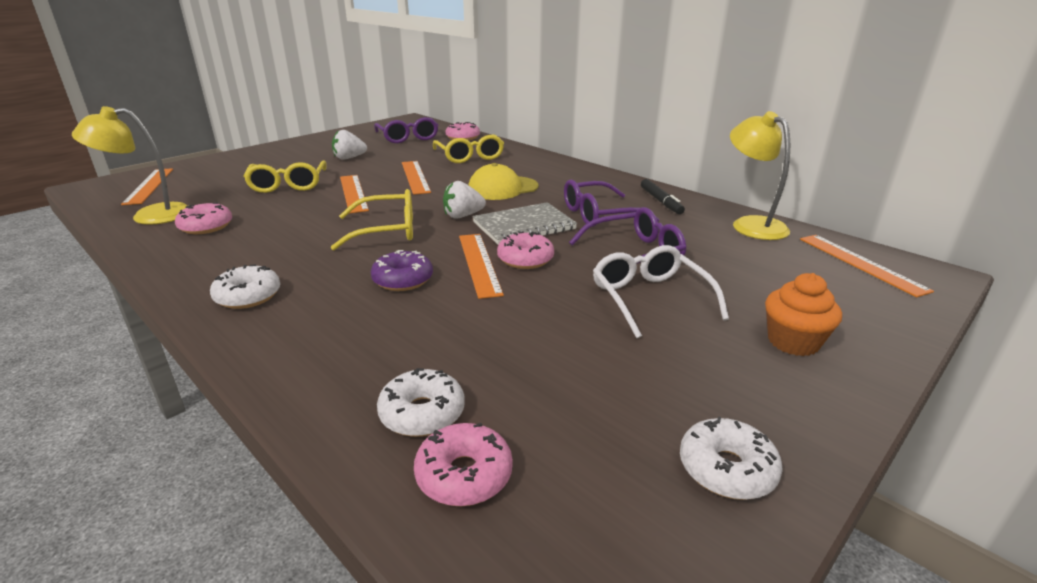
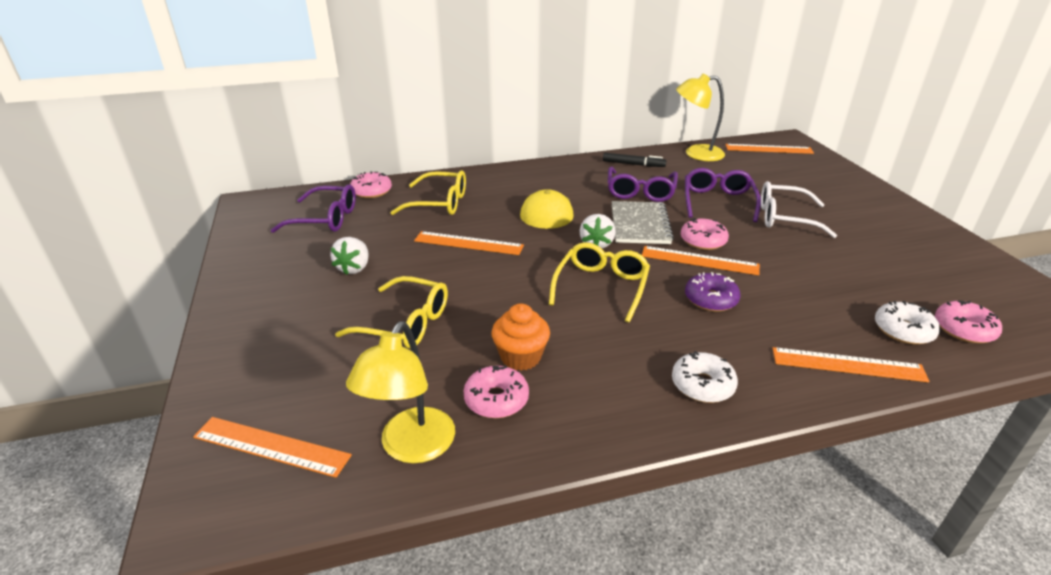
camera: 60 degrees left, 5 degrees up
(353, 193) = (481, 286): orange ruler -> orange ruler (848, 364)
(726, 469) = (959, 256): white donut -> none
(793, 342) = (849, 199): orange cupcake -> orange cupcake (520, 357)

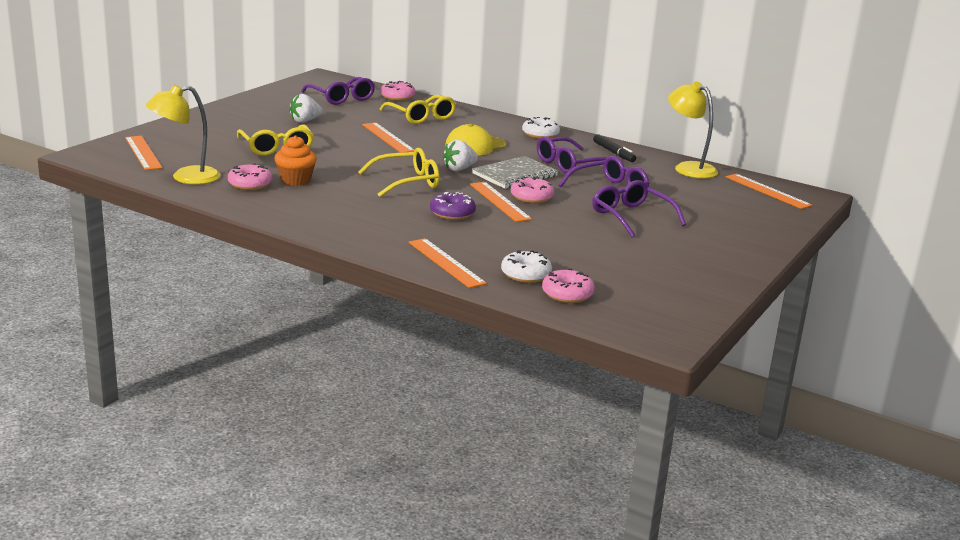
camera: 45 degrees right, 10 degrees down
(702, 385) = (349, 227): white donut -> white donut (540, 134)
(785, 218) = (631, 217): white glasses -> purple glasses

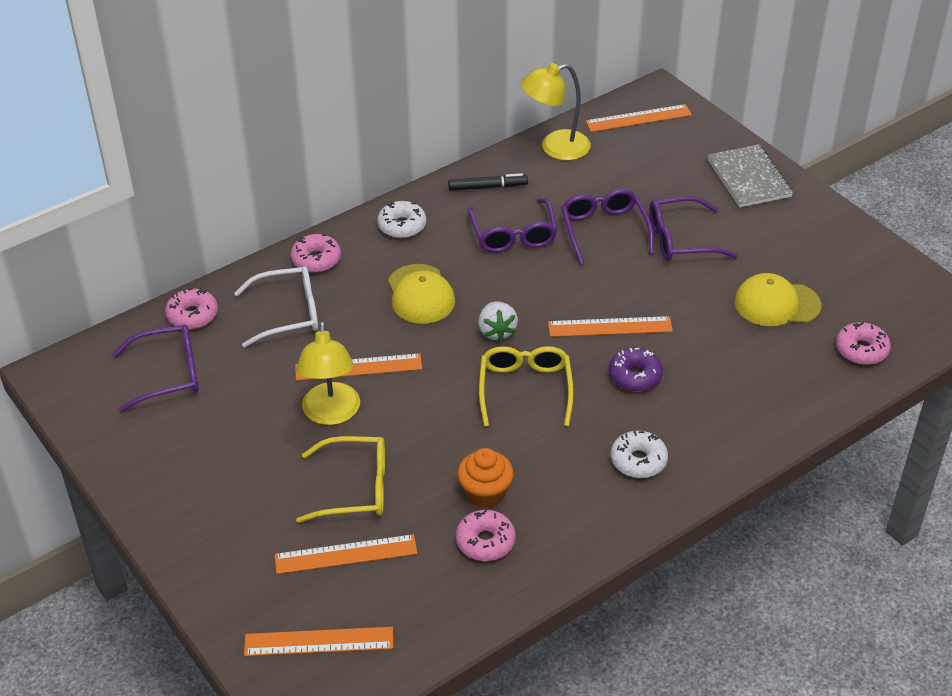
camera: 65 degrees left, 20 degrees up
(186, 177) = (438, 606): yellow lamp -> yellow lamp (331, 414)
(305, 121) = (254, 436): white strawberry -> none
(421, 117) = (288, 314): yellow glasses -> white glasses
(446, 262) = (769, 418): orange ruler -> orange ruler (346, 554)
(515, 175) = (531, 290): grey notebook -> grey notebook (749, 178)
(526, 275) = (811, 366): white donut -> white donut (638, 461)
(531, 197) = (605, 297): pink donut -> pink donut (316, 260)
(591, 257) = (776, 304): none -> yellow cap

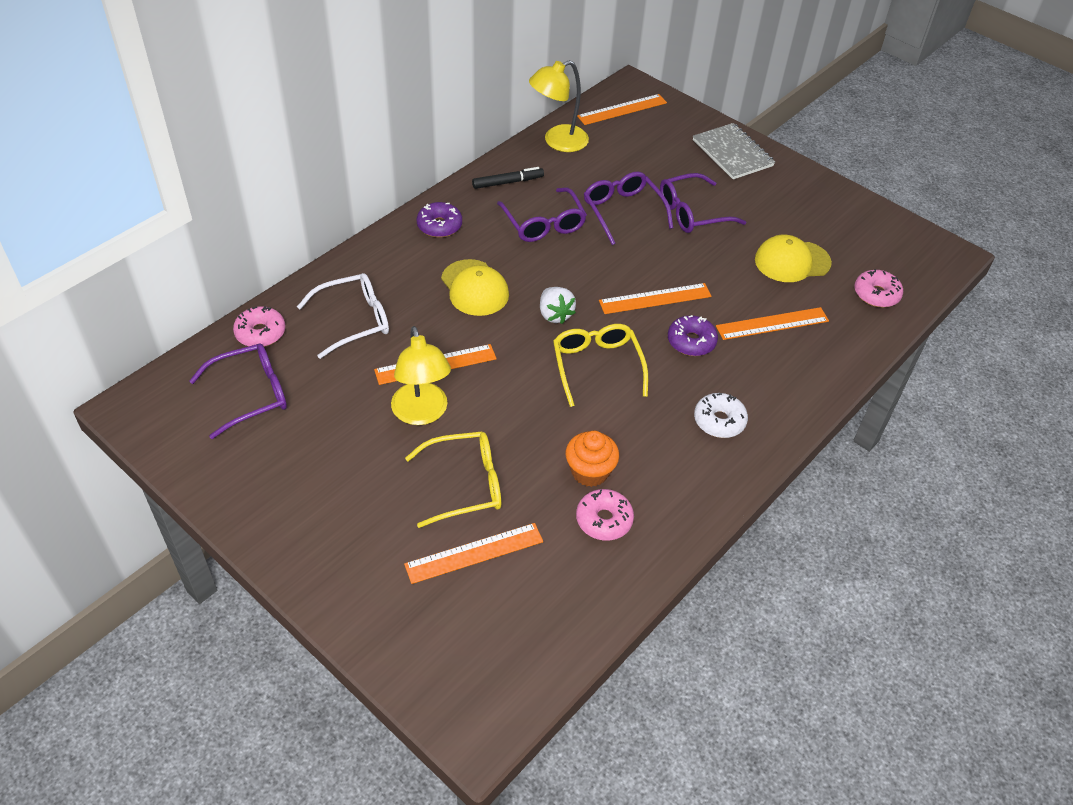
camera: 15 degrees left, 5 degrees up
(316, 260) = (367, 266): pink donut -> none
(319, 642) = (472, 648): orange ruler -> orange ruler (772, 324)
(402, 226) = (439, 226): white donut -> purple donut

